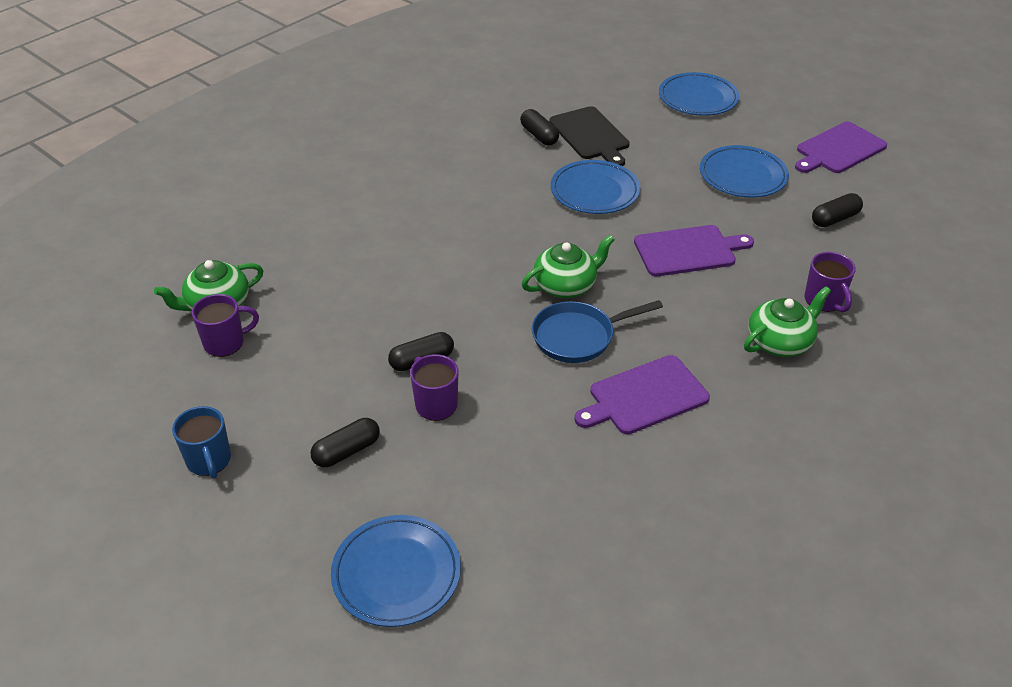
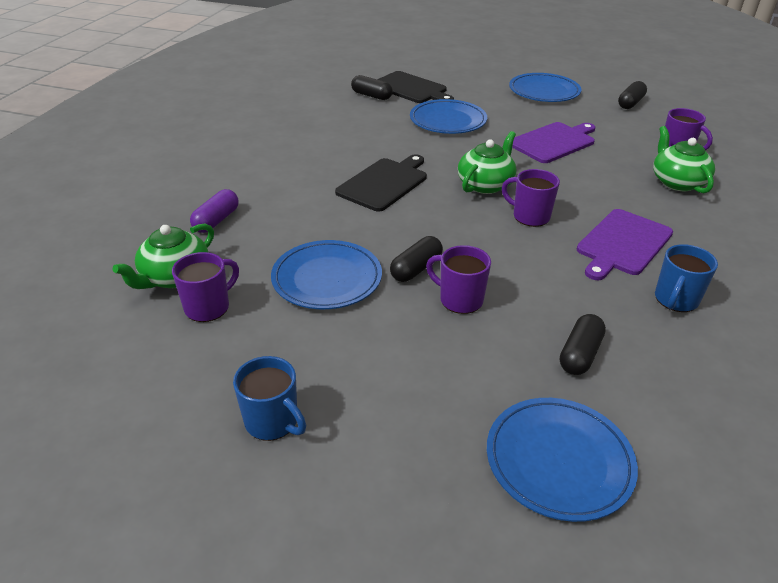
camera: 25 degrees left, 5 degrees down
(286, 255) = (216, 220): none -> purple capsule
(346, 451) = (411, 365): black capsule -> black capsule (579, 354)
(465, 255) = (384, 183): none -> black cutting board
(578, 336) = (530, 216): blue pan -> purple mug
(638, 473) = (675, 300): none -> blue mug
(698, 98) = (467, 55): blue plate -> blue plate (327, 279)
(780, 342) = (677, 182): green teapot -> green teapot turned 45 degrees counterclockwise
(839, 149) = (590, 66): purple cutting board -> none

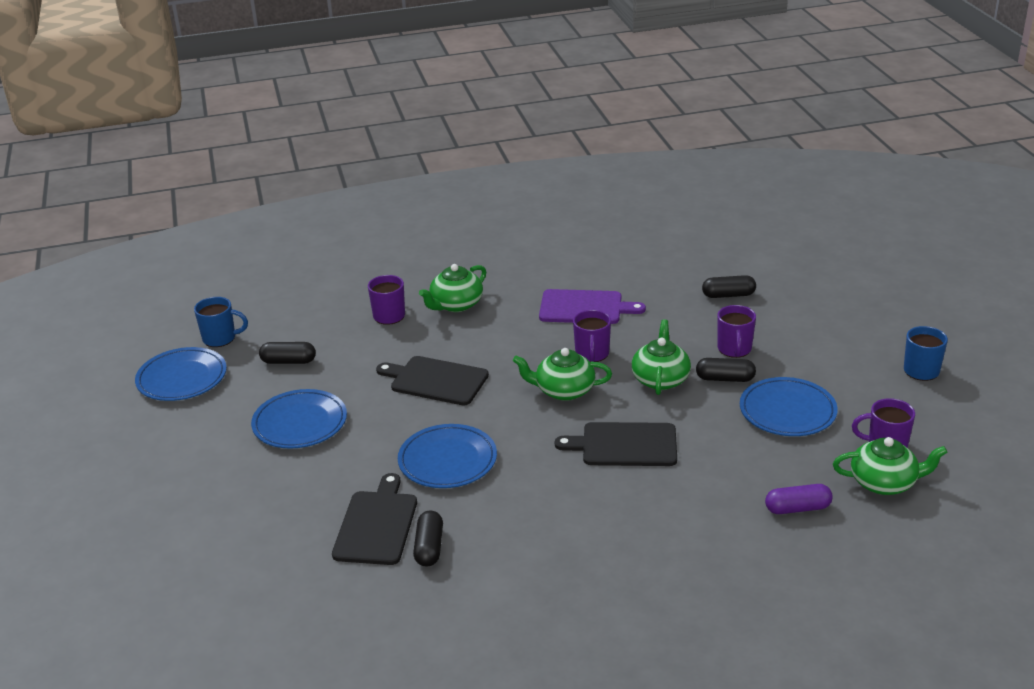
camera: 120 degrees left, 5 degrees down
(454, 234) = (660, 379): none -> green teapot
(553, 142) = (436, 381): purple cutting board -> black cutting board
(559, 461) = (815, 282): blue plate -> blue plate (182, 378)
(675, 300) = (631, 277): blue mug -> blue mug (220, 338)

